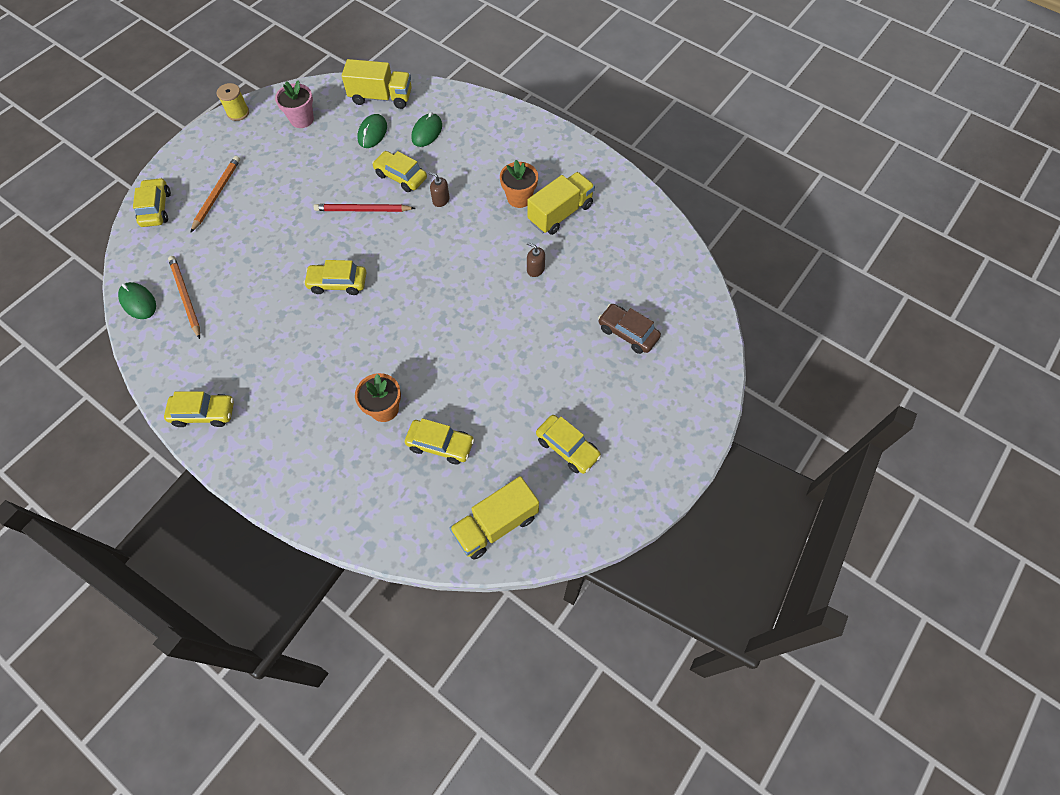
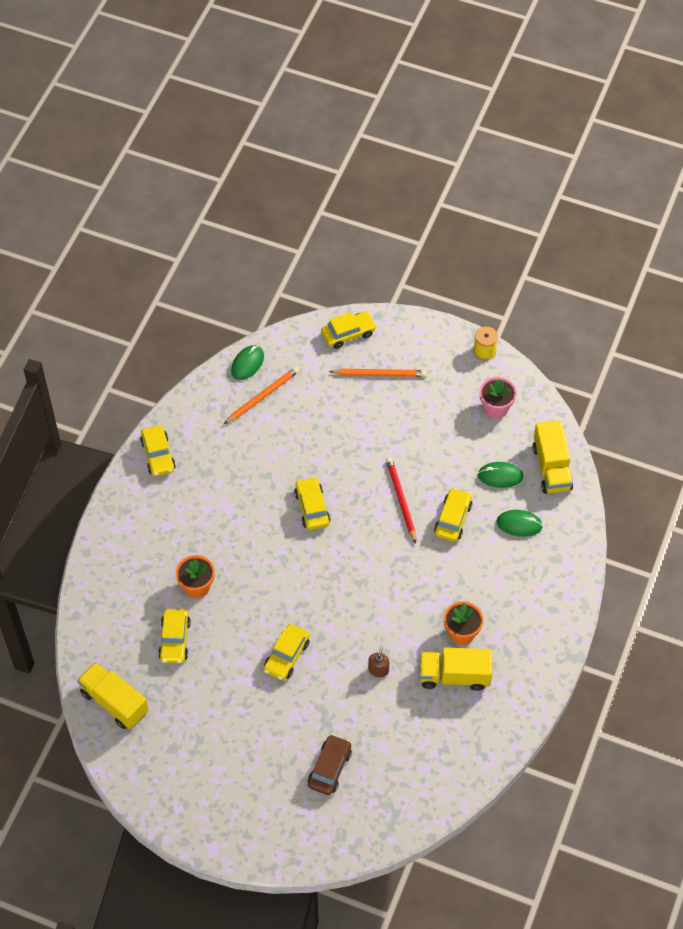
camera: 75 degrees right, 5 degrees down
(441, 200) = (435, 563): brown soap dispenser -> none
(560, 213) = (454, 676): yellow truck -> yellow truck turned 150 degrees clockwise
(567, 447) = (197, 742): yellow car -> yellow car (287, 656)

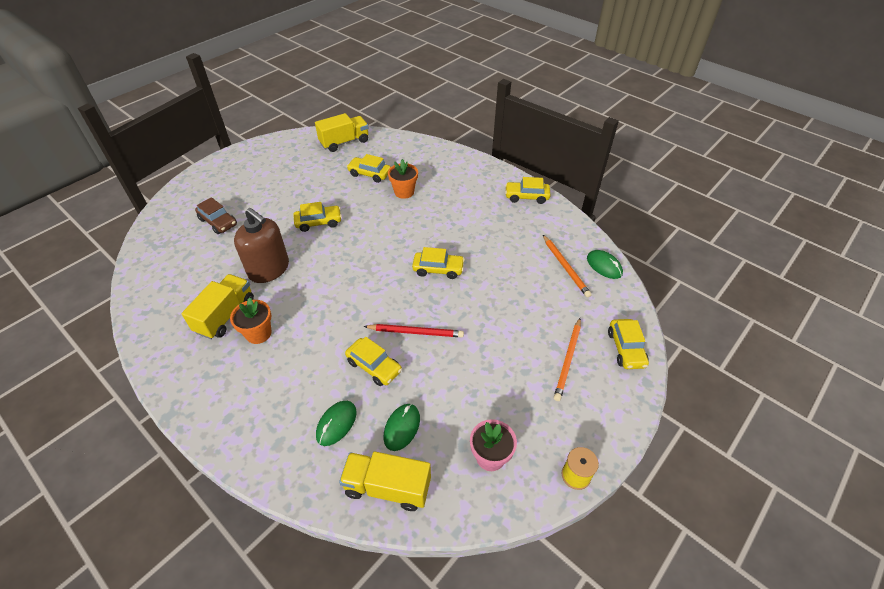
camera: 110 degrees right, 10 degrees down
(287, 656) = (318, 222): yellow car -> yellow car turned 120 degrees clockwise
(378, 670) = (269, 269): brown soap dispenser -> brown soap dispenser, size x2.46

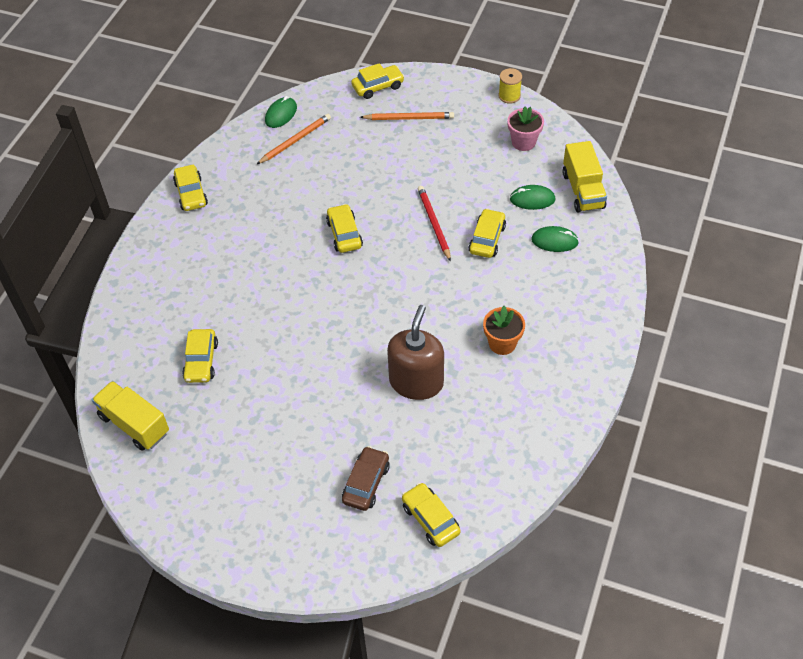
camera: 110 degrees left, 5 degrees up
(225, 315) = (497, 385): yellow truck -> none
(318, 222) = (319, 372): yellow car -> yellow car (430, 519)
(404, 192) = (226, 310): orange flower pot -> none

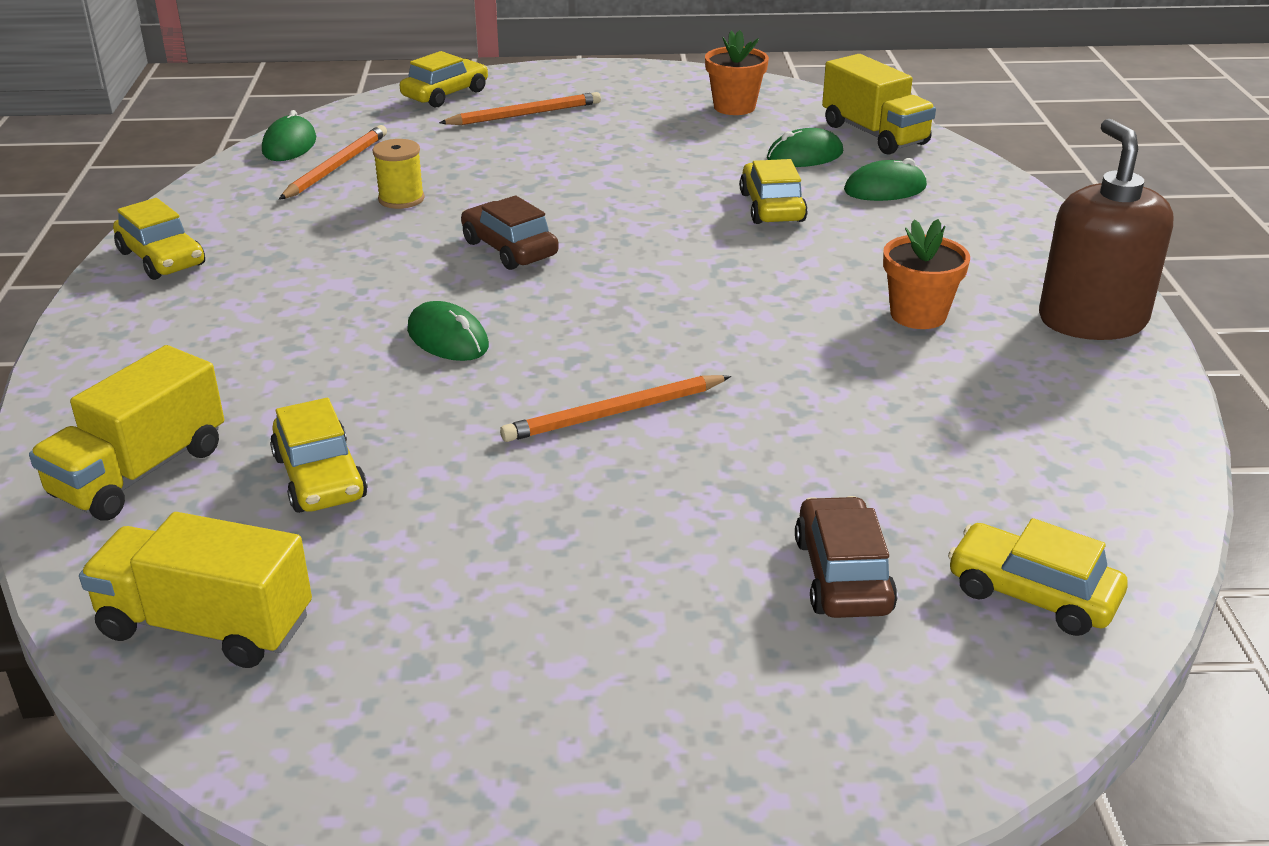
camera: 25 degrees left, 20 degrees down
(138, 335) = (140, 472): none -> yellow truck
(287, 291) = (448, 338): none -> green mouse
(331, 363) = (614, 413): none -> orange pencil
(344, 234) = (509, 249): yellow car -> brown car
(416, 382) = (808, 399): brown soap dispenser -> brown soap dispenser (1092, 320)
(434, 224) = (664, 208): red pencil -> none
(509, 96) = (669, 71): yellow spool -> yellow spool (401, 199)
(523, 142) = (734, 107): pink flower pot -> orange flower pot

